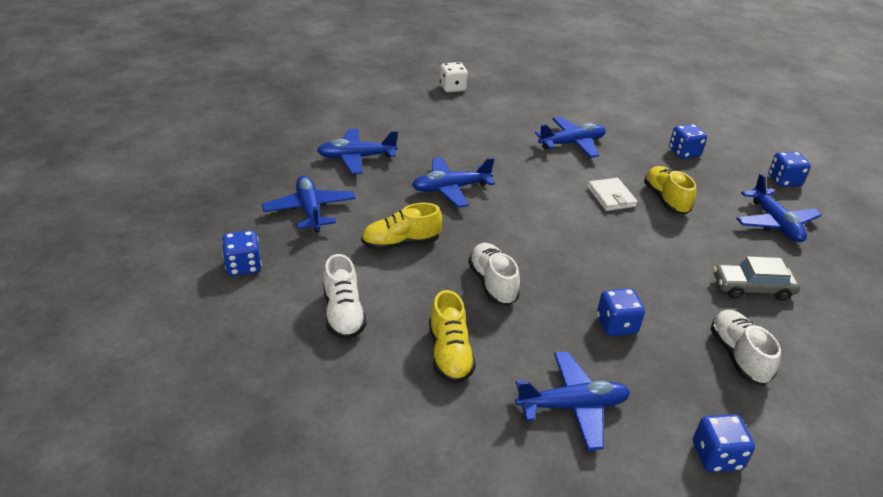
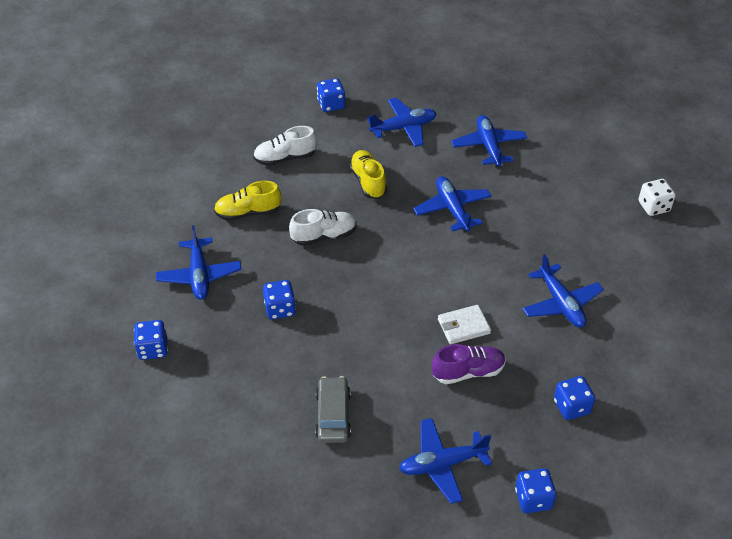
camera: 90 degrees right, 10 degrees up
(665, 199) = (468, 372): yellow shoe -> purple shoe
(738, 356) = (247, 384): white shoe -> none

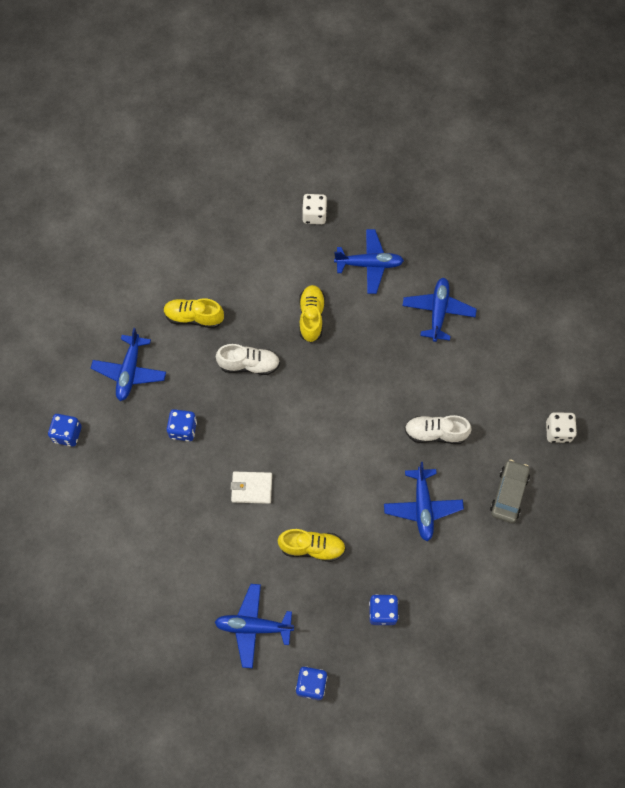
camera: 20 degrees right, 20 degrees up
(285, 158) = (249, 266): white shoe -> white shoe (435, 433)
(331, 104) = (314, 215): blue dice -> white dice
(333, 415) = (186, 549): grey car -> grey car (509, 494)
(452, 209) = (373, 373): blue plane -> none
(463, 326) = (328, 501): white wallet -> white wallet (251, 488)
(468, 372) = (312, 547): purple shoe -> yellow shoe

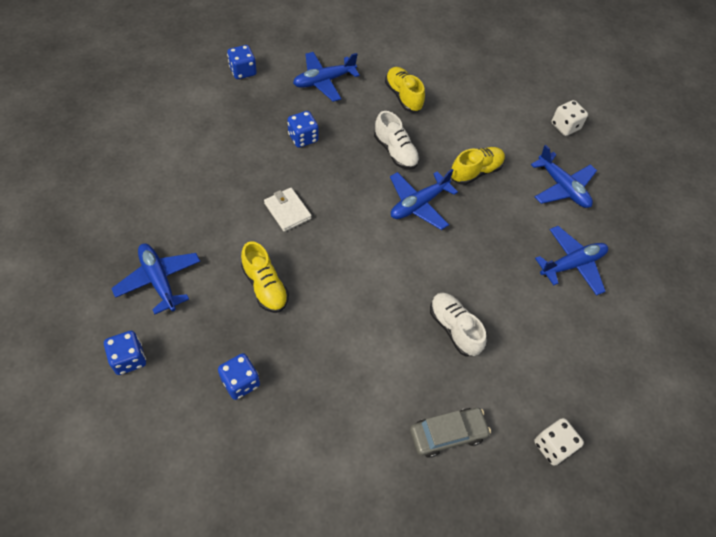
camera: 50 degrees right, 10 degrees down
(422, 507) = (372, 359): blue plane -> blue plane (418, 204)

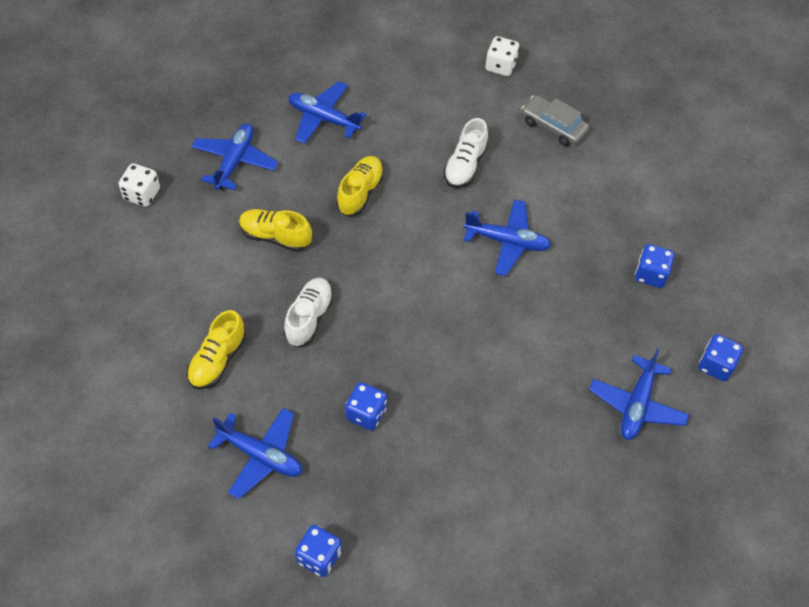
camera: 125 degrees left, 0 degrees up
(265, 286) = (559, 319): yellow shoe -> yellow shoe (360, 192)
(287, 211) = (468, 359): white wallet -> none
(418, 204) = (360, 259): blue plane -> blue plane (507, 242)

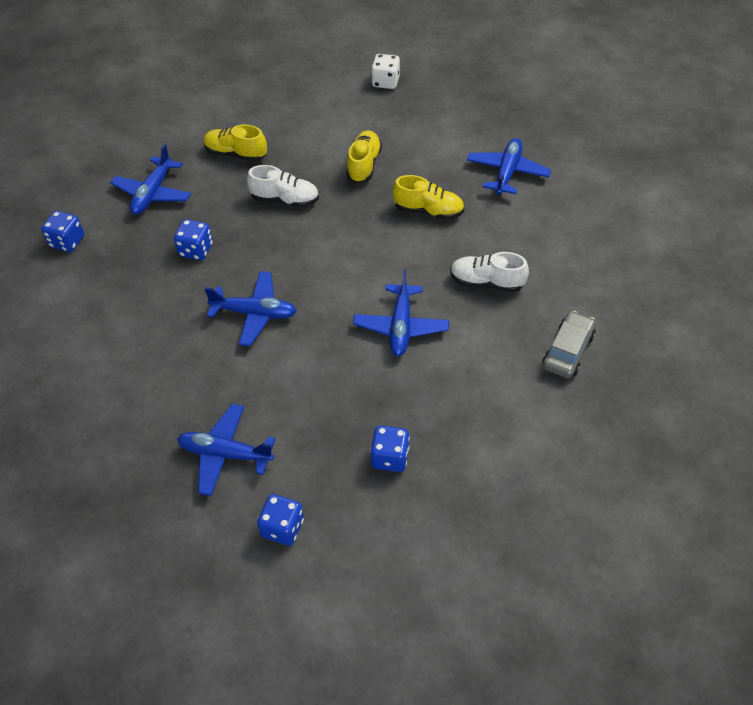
camera: 85 degrees right, 5 degrees down
(235, 161) = (437, 126): blue plane -> blue plane (254, 313)
(500, 66) = (636, 295): white dice -> none

